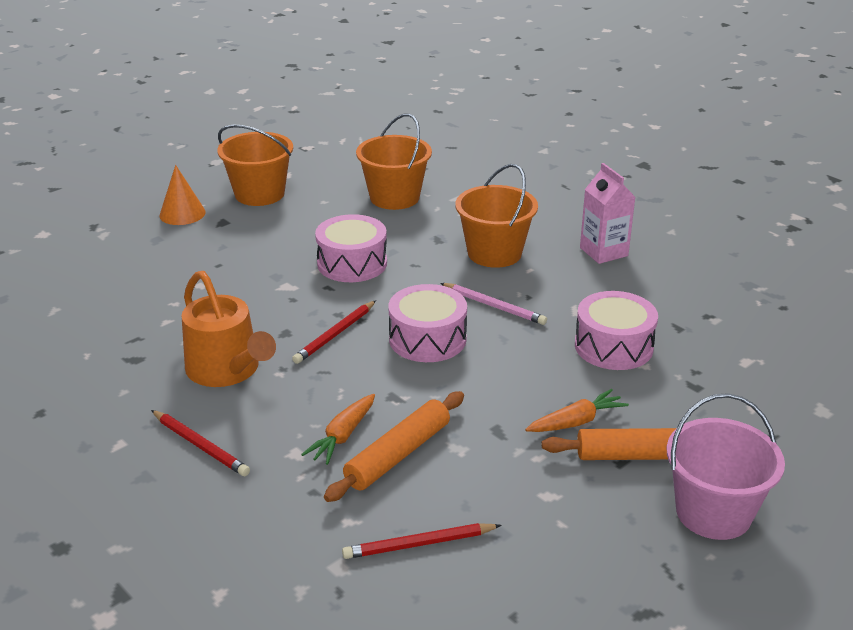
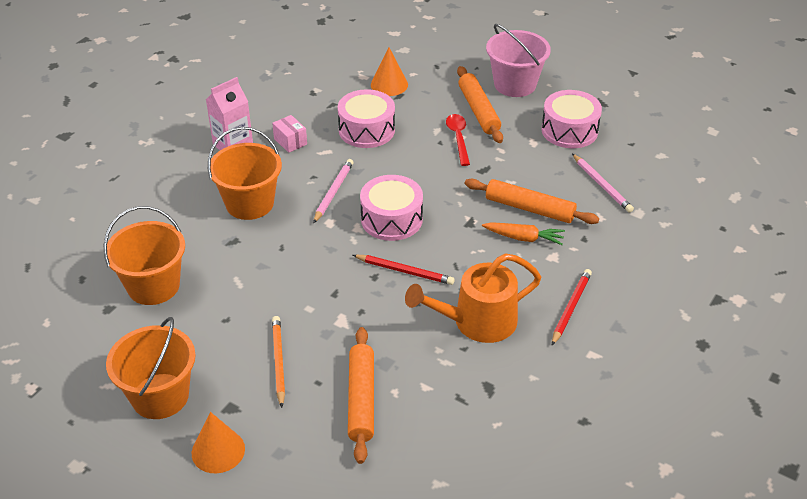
camera: 105 degrees left, 10 degrees up
(180, 284) = (361, 399): none -> orange rolling pin
(227, 370) = (477, 322): orange watering can -> orange watering can turned 150 degrees counterclockwise
(258, 248) = (278, 361): none -> orange pencil
(352, 263) = (290, 287): pink drum -> pink drum (569, 130)
(419, 544) = (602, 185): red pencil -> pink pencil
(576, 421) = (458, 138): orange carrot -> red spoon
(602, 288) = (290, 141): none -> pink box
(722, 381) = (389, 84): none -> orange cone

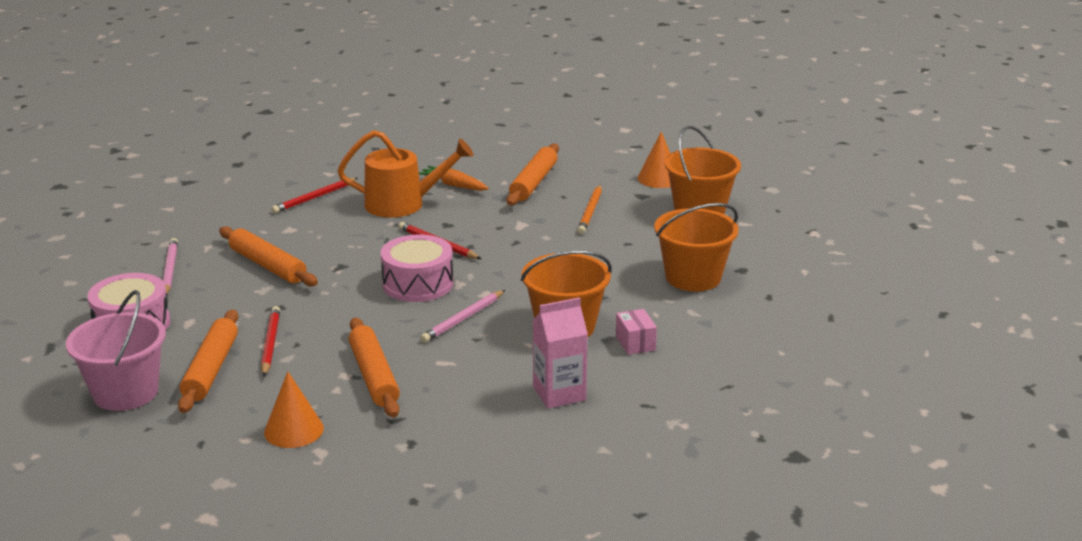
camera: 160 degrees left, 15 degrees down
(290, 141) = (481, 382): pink box -> pink box (635, 343)
(366, 130) = (374, 376): pink drum -> orange rolling pin
(458, 138) = (270, 343): red spoon -> red pencil
(524, 238) = (300, 246): orange carrot -> orange carrot (453, 185)

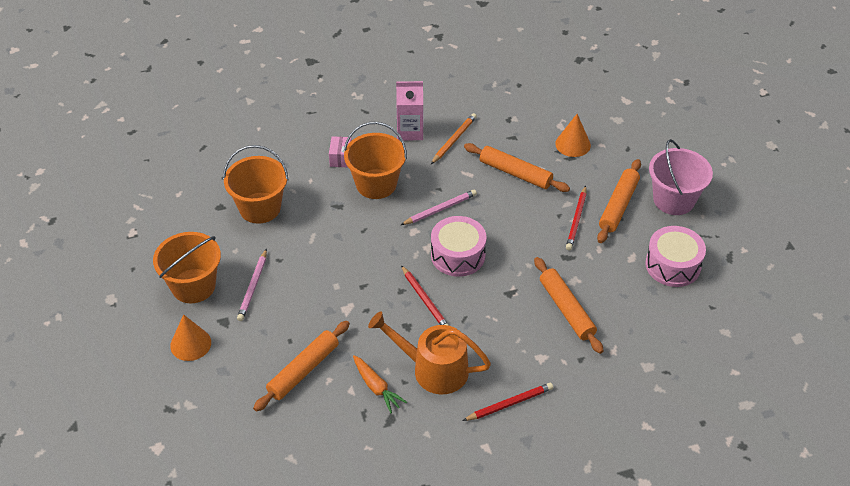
camera: 160 degrees left, 20 degrees up
(170, 270) = (645, 326): pink pencil -> pink pencil (253, 287)
(374, 376) = (515, 173): orange rolling pin -> orange rolling pin turned 60 degrees counterclockwise
(590, 211) = (281, 310): orange pencil -> orange pencil (454, 140)

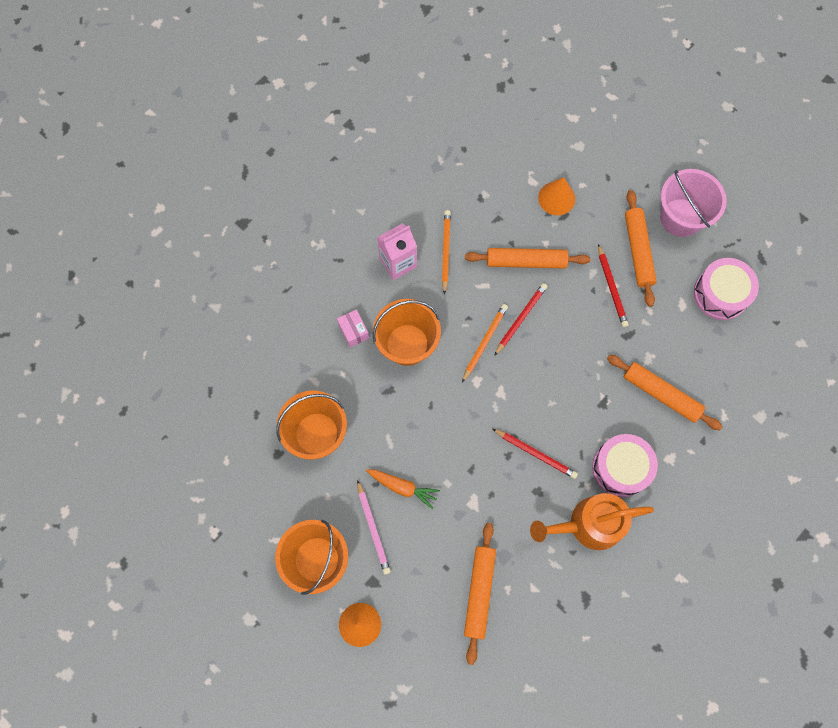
camera: 30 degrees left, 25 degrees up
(376, 388) = (554, 572): orange carrot -> orange carrot (403, 487)
(440, 209) = (484, 342): pink pencil -> orange pencil
(458, 255) = (533, 386): pink drum -> pink drum (621, 468)
(509, 404) = (673, 522): red pencil -> red pencil (520, 319)

